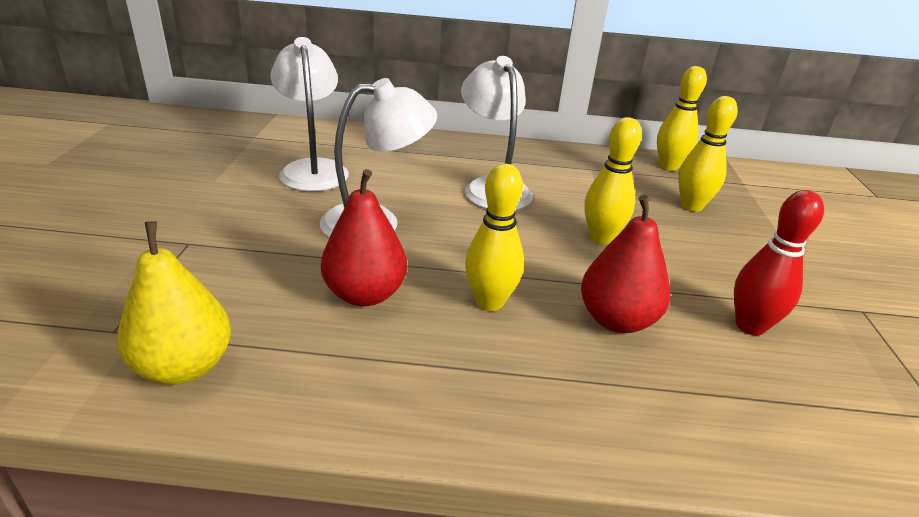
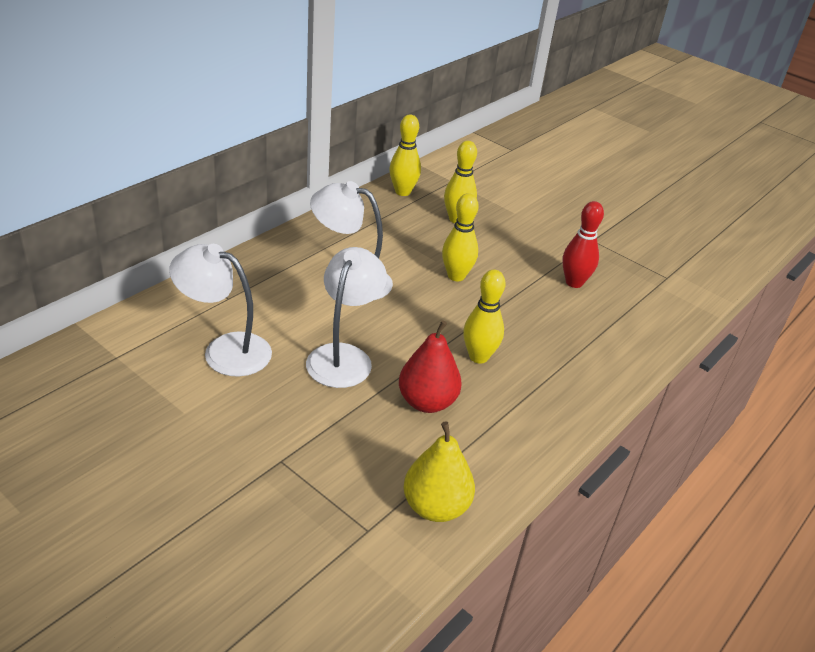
camera: 55 degrees left, 5 degrees up
(616, 320) = (533, 322): red pear -> none

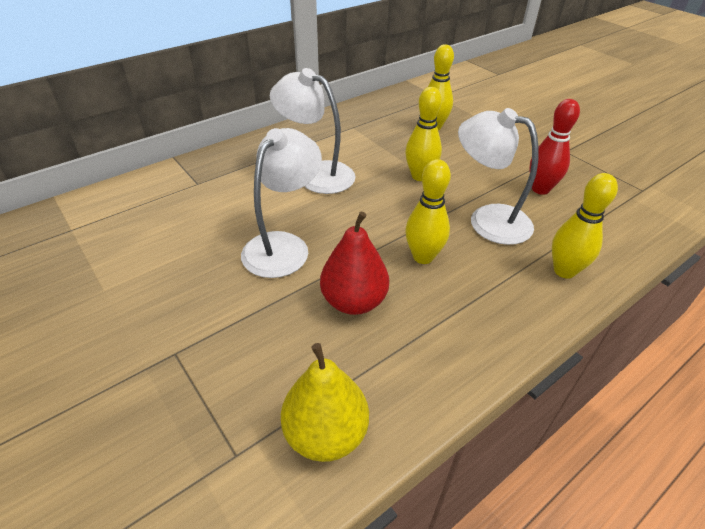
camera: 15 degrees right, 5 degrees up
(225, 350) = (172, 230): white lamp -> white lamp (488, 219)
(402, 192) = (389, 103): yellow bowling pin -> yellow bowling pin (564, 271)

